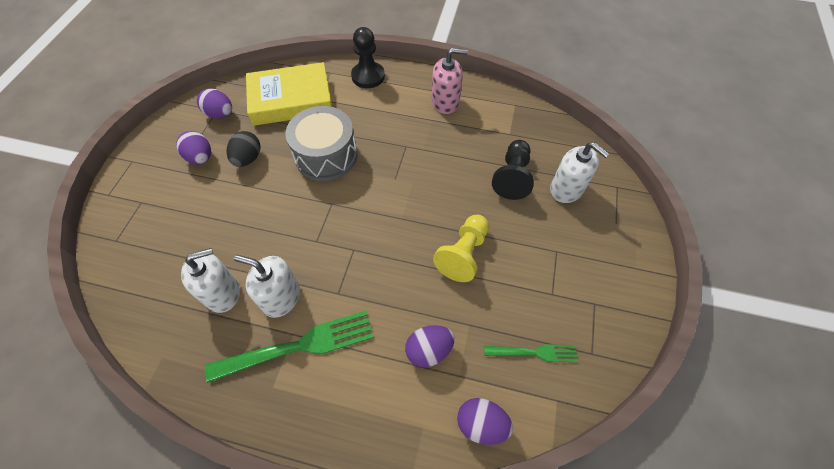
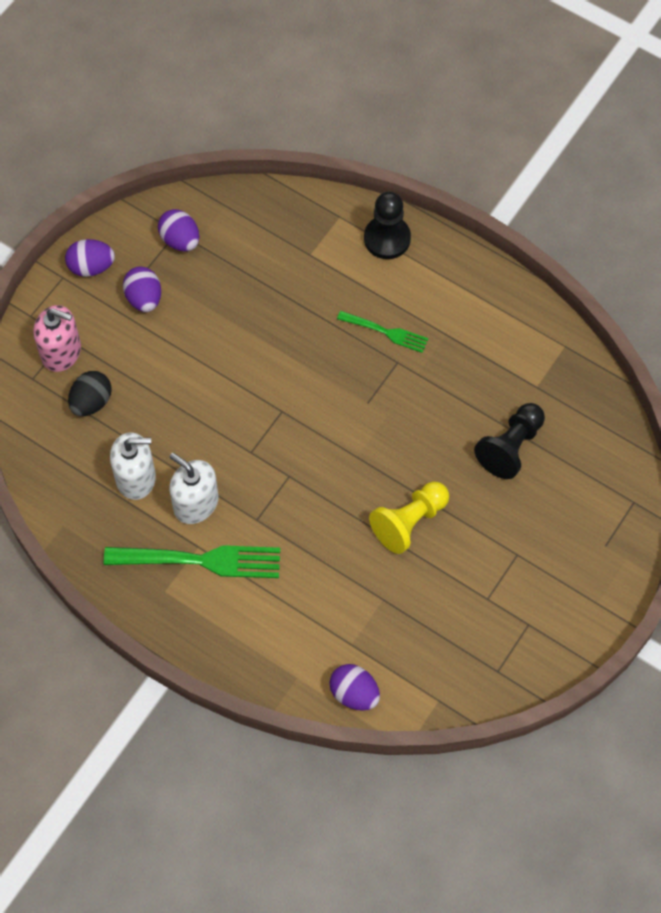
camera: 20 degrees right, 5 degrees up
(248, 159) = (200, 318): black egg -> black egg (91, 402)
(291, 100) = (275, 245): yellow book -> none
(326, 156) = (295, 344): grey drum -> none
(429, 350) = (330, 609): purple egg -> purple egg (91, 267)
(445, 102) = (474, 313): pink soap dispenser -> pink soap dispenser (61, 352)
(533, 352) = (437, 649): green fork -> green fork (385, 332)
(566, 189) = (569, 484): white soap dispenser -> none

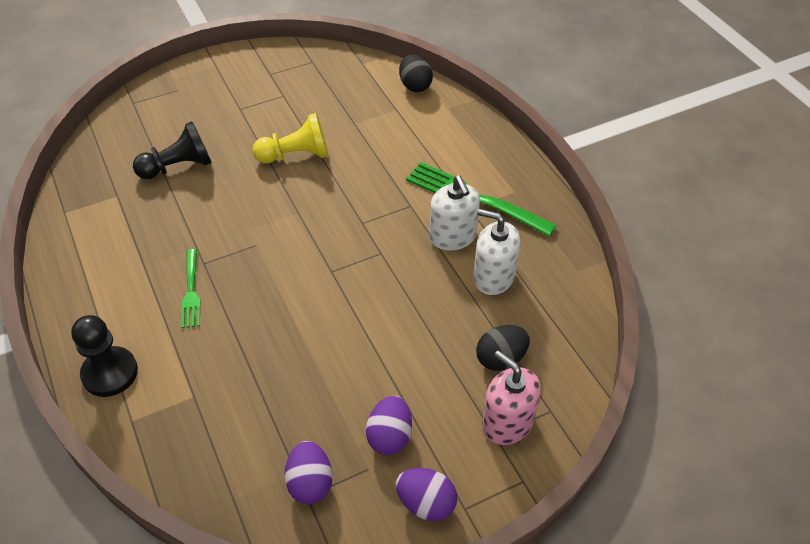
camera: 150 degrees left, 15 degrees down
(354, 693) = (415, 86): purple egg -> black egg
(385, 332) = (191, 291): green fork -> green fork turned 150 degrees counterclockwise

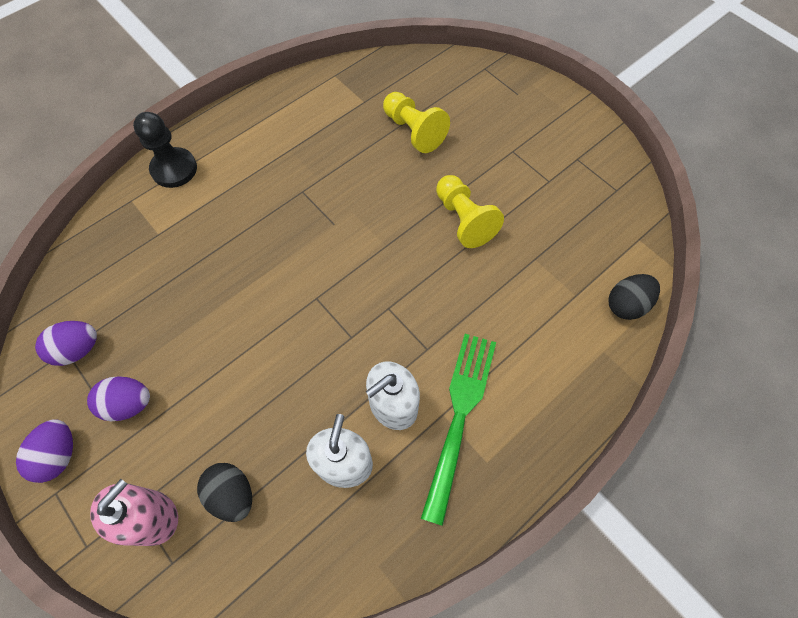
camera: 75 degrees right, 15 degrees up
(178, 167) = (413, 131): black pawn -> yellow pawn
(191, 291) = (268, 193): green fork -> none

